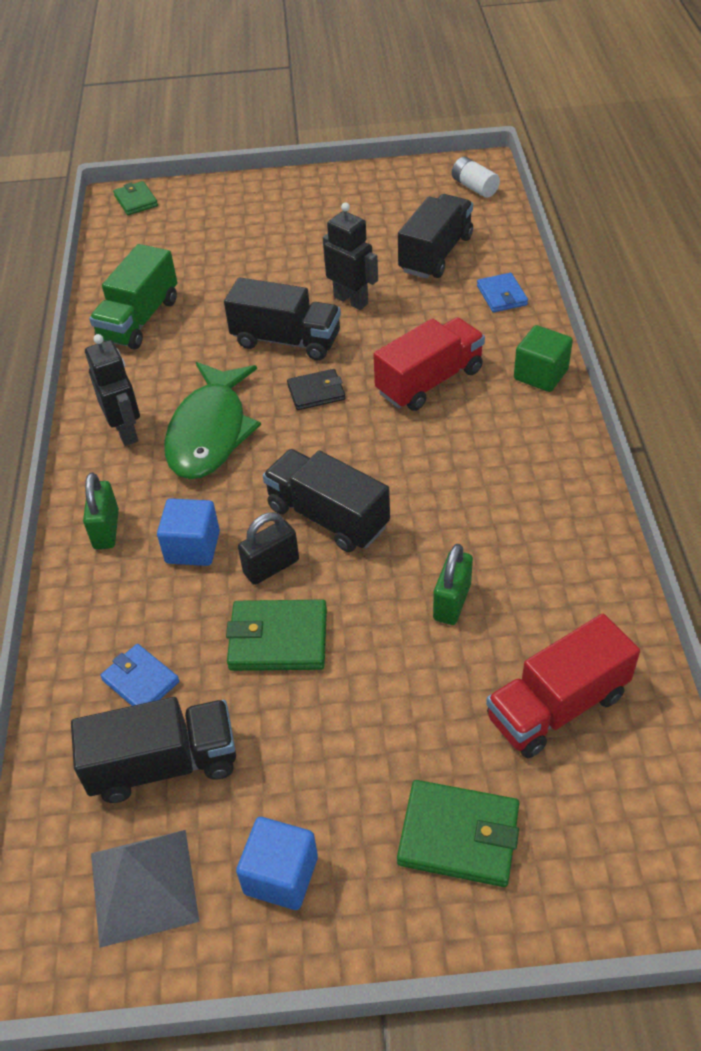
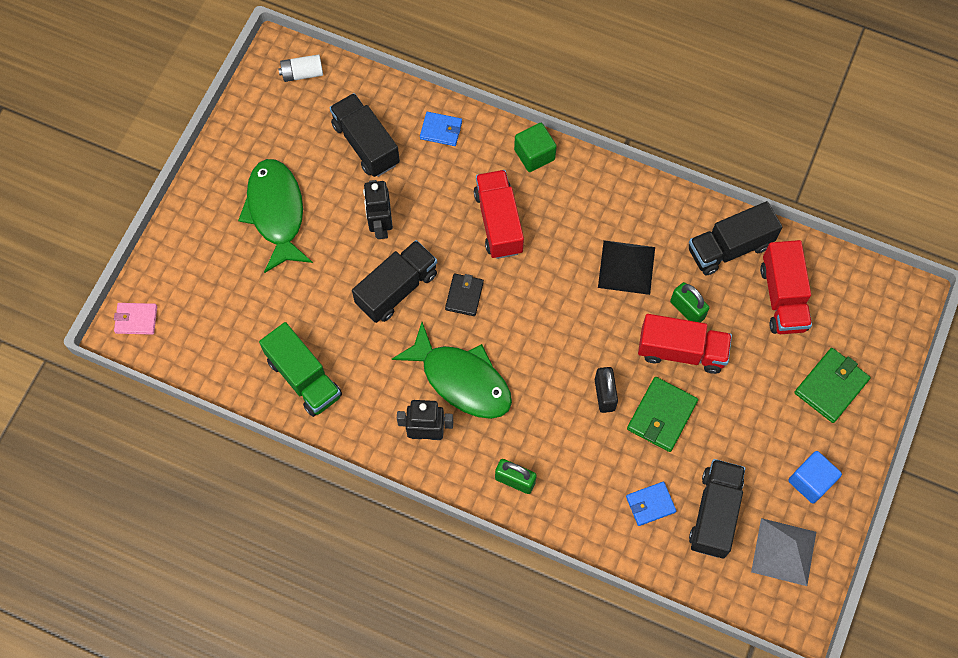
camera: 65 degrees left, 20 degrees up
(136, 201) = (136, 319): green wallet -> pink wallet
(193, 547) = (561, 433): blue cube -> none
(310, 231) = (276, 212): none -> green fish
(328, 517) = (582, 343): black truck -> black truck (729, 248)
(351, 300) = (380, 226): black robot -> black robot turned 75 degrees counterclockwise
(387, 621) = (681, 351): none -> red truck
(464, 515) = (626, 267): none -> black pyramid

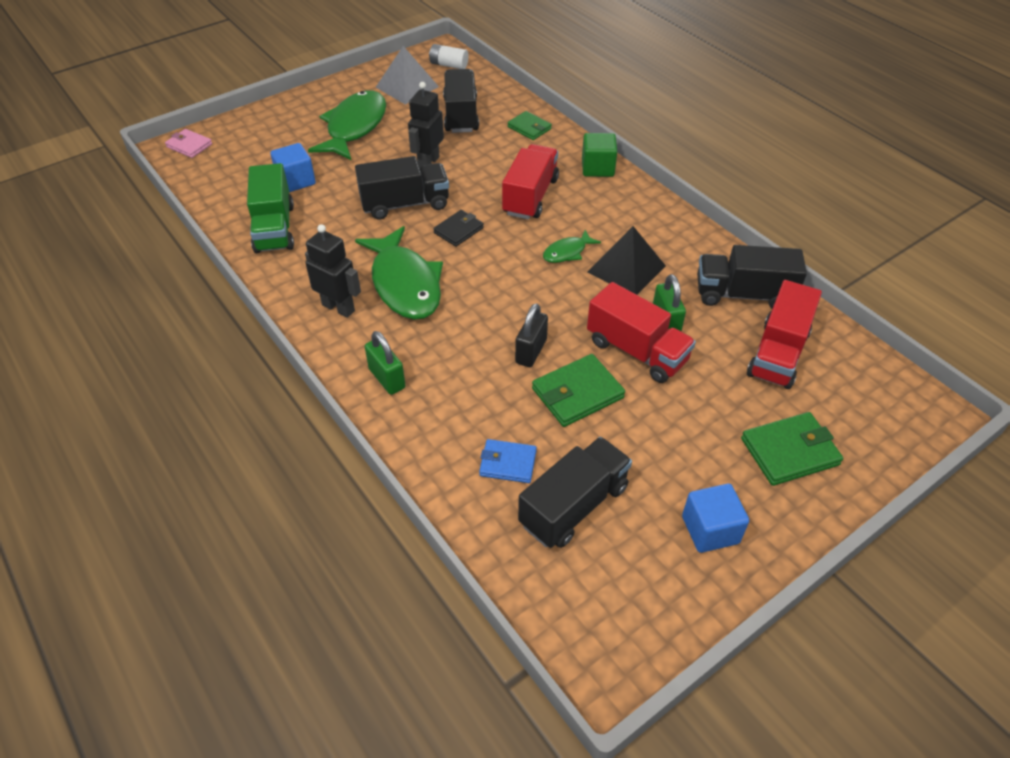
camera: 30 degrees right, 20 degrees down
(277, 311) = (296, 181): none -> blue cube
(441, 130) = (529, 128): blue wallet -> green wallet
(569, 273) = (567, 252): none -> green fish
(783, 552) = (631, 585): grey pyramid -> grey pyramid (407, 87)

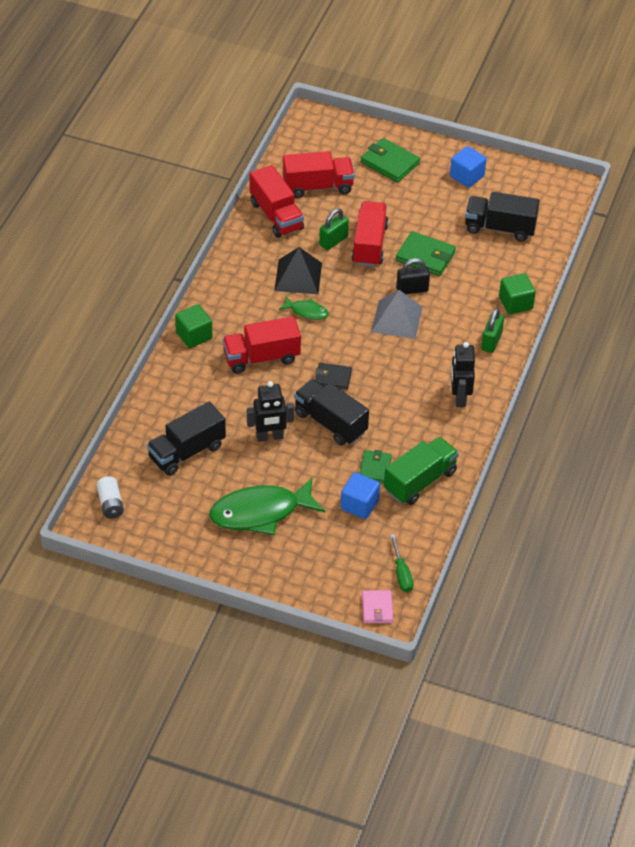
camera: 125 degrees left, 0 degrees up
(200, 172) = (401, 573): none -> green screwdriver
(405, 284) = (409, 377): green fish -> none
(407, 87) = (171, 513): grey pyramid -> grey pyramid (397, 319)
(424, 439) = (515, 303): none -> green cube
(508, 463) = (498, 263): blue wallet -> none
(529, 128) = (170, 399): green wallet -> green wallet (375, 468)
(743, 294) = (276, 215): black truck -> red truck

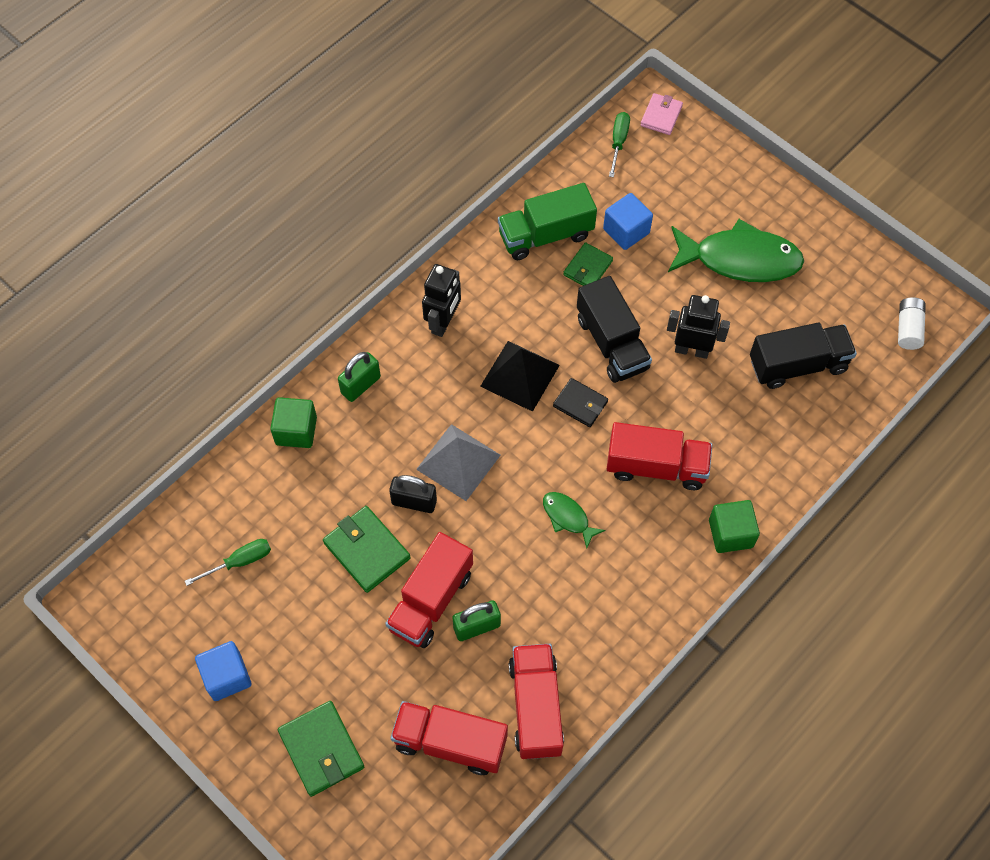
camera: 155 degrees left, 15 degrees up
(298, 276) = (553, 581): black pyramid -> black pyramid (520, 375)
(500, 228) = (240, 561): black truck -> green screwdriver

